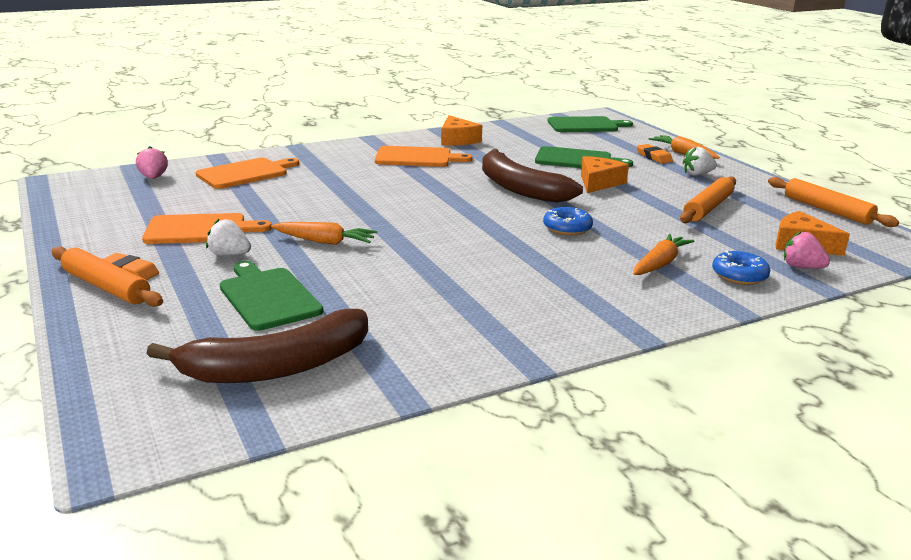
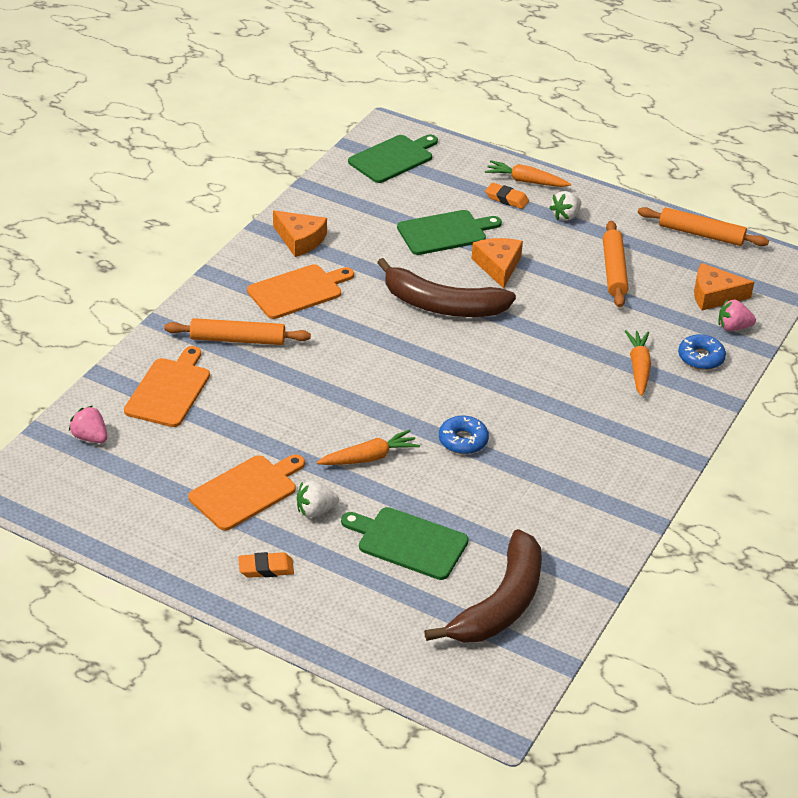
camera: 35 degrees left, 15 degrees up
(106, 286) = (272, 593): orange rolling pin -> orange rolling pin (237, 339)
(567, 228) = (534, 350): blue donut -> blue donut (463, 440)

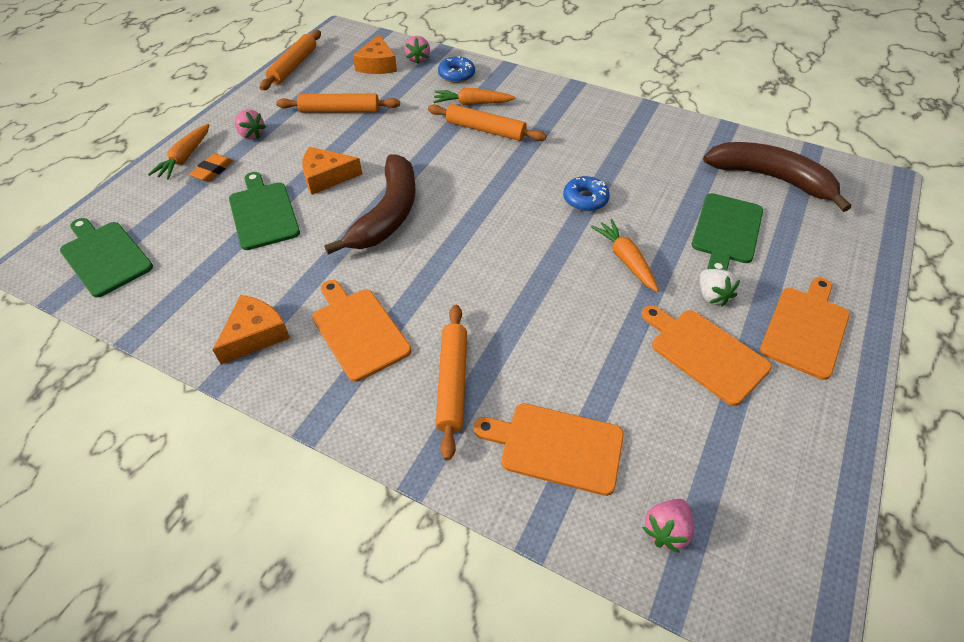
camera: 90 degrees left, 10 degrees up
(266, 568) = (805, 328): orange eraser -> orange cutting board
(565, 216) = (251, 135): white strawberry -> pink strawberry
(585, 375) = (485, 130): none -> orange rolling pin

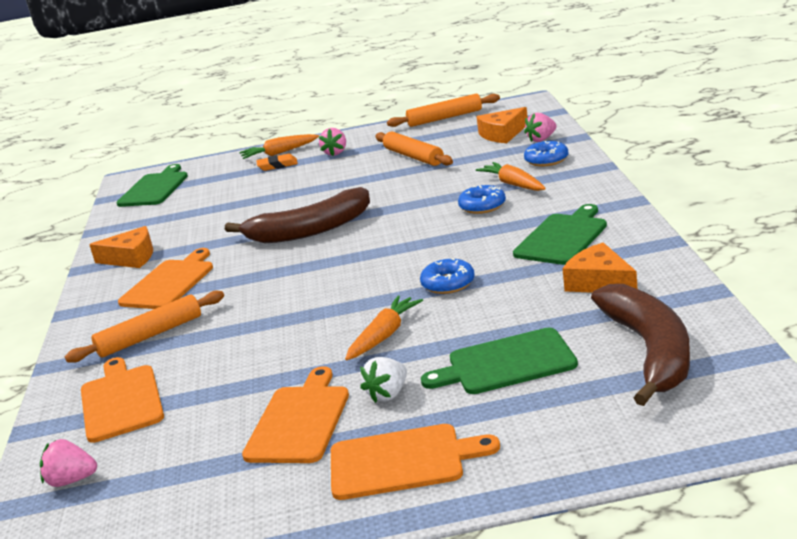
camera: 60 degrees right, 25 degrees down
(263, 213) = (254, 199): green cutting board -> green cutting board (562, 237)
(326, 177) = (323, 194): orange cheese -> orange cheese (599, 282)
(485, 130) = (482, 206): orange rolling pin -> blue donut

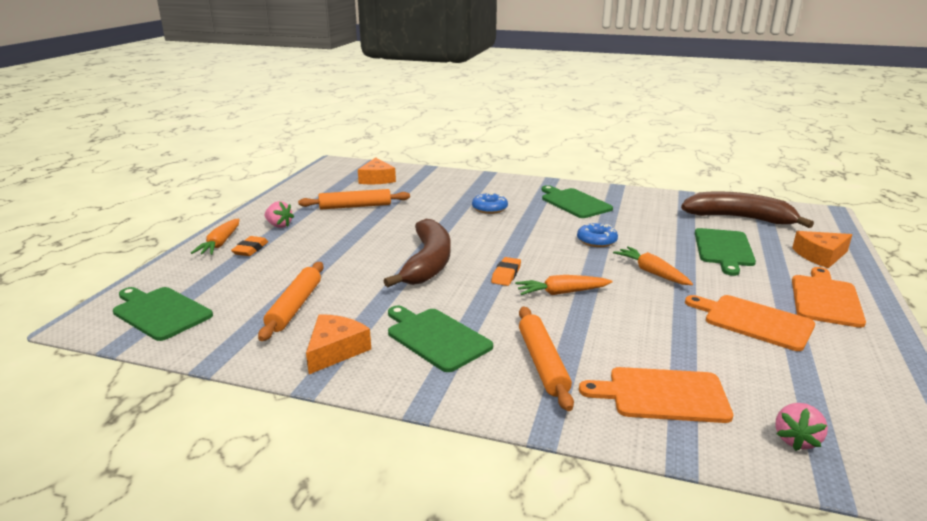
camera: 70 degrees left, 0 degrees up
(169, 283) = (436, 338): orange cutting board -> green cutting board
(312, 269) = (506, 274): none -> orange eraser
(388, 394) = (737, 287): white strawberry -> none
(444, 118) = (301, 184): orange rolling pin -> orange rolling pin (295, 307)
(513, 184) = (470, 195): orange carrot -> orange carrot (561, 293)
(541, 139) = (411, 174): pink strawberry -> none
(546, 160) = (448, 180): blue donut -> none
(599, 282) = (646, 209): orange cheese -> orange cheese (820, 256)

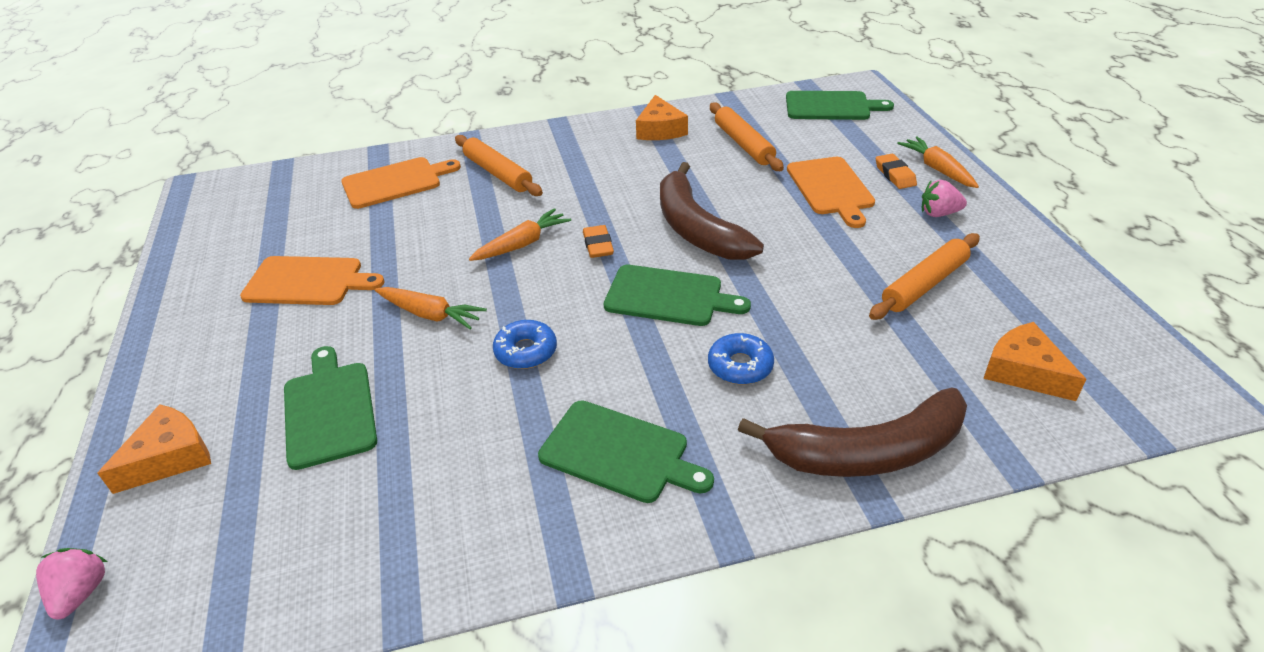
camera: 150 degrees right, 15 degrees up
(436, 338) = (598, 162): green cutting board -> green cutting board (669, 296)
(738, 218) = (288, 538): brown banana -> brown banana (868, 452)
(796, 440) = (297, 185): pink strawberry -> pink strawberry (81, 593)
(825, 299) = (208, 350): orange cutting board -> orange cutting board (831, 188)

